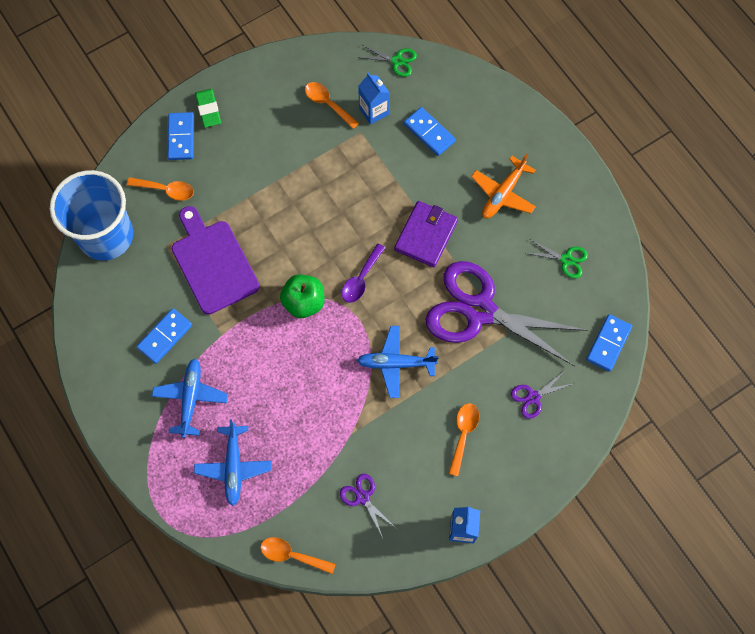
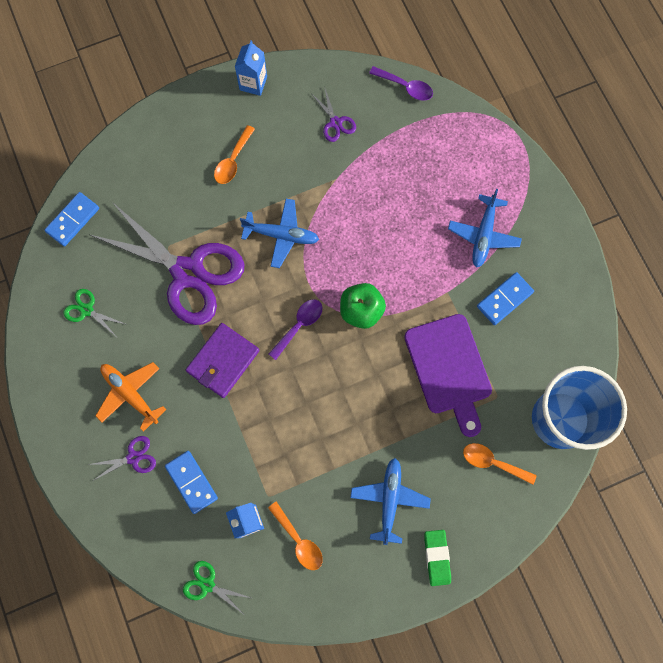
camera: 170 degrees left, 5 degrees up
(181, 137) = (471, 526): blue domino -> none
(234, 467) = (449, 167): blue plane -> blue plane (389, 500)
(292, 555) = (405, 87): orange spoon -> purple spoon
(503, 193) = (130, 394): orange plane -> orange plane turned 90 degrees counterclockwise
(533, 397) = (159, 183): purple scissors -> purple scissors (133, 458)

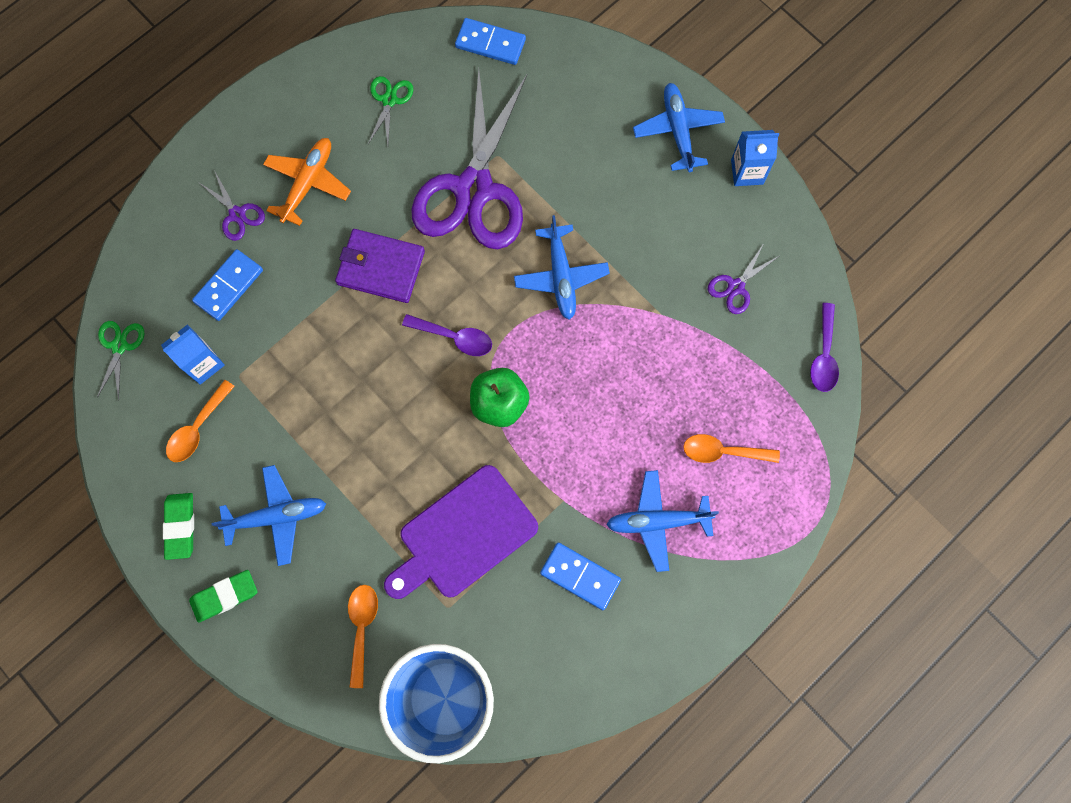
camera: 70 degrees right, 0 degrees up
(202, 116) = (678, 131): none -> blue plane
(233, 161) = (634, 186): orange spoon -> orange spoon (722, 452)
(372, 576) = (180, 526): none -> green eraser

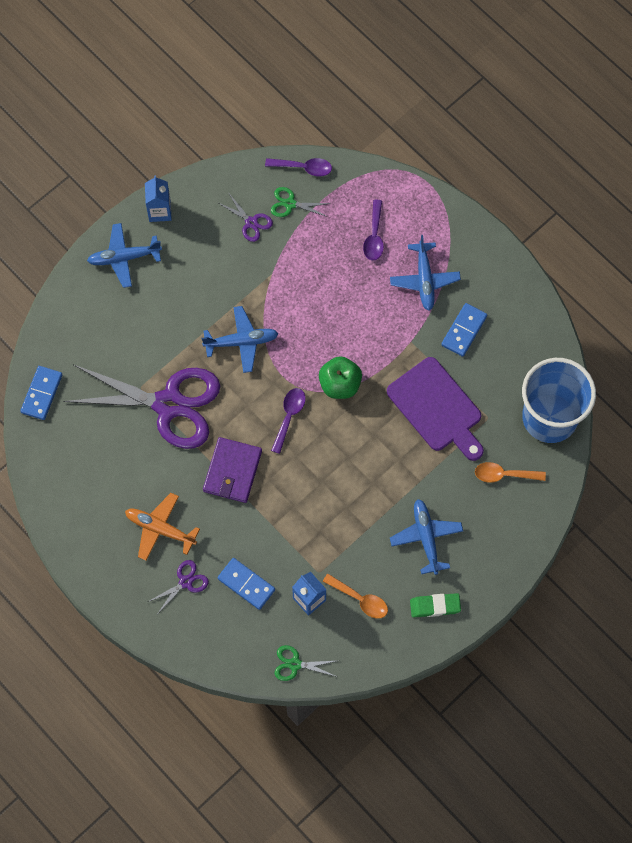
camera: 90 degrees left, 5 degrees down
(225, 596) = (485, 571): green eraser -> none
(389, 100) = (89, 469): green scissors -> green scissors (290, 204)
(722, 452) = (374, 236): orange spoon -> purple spoon

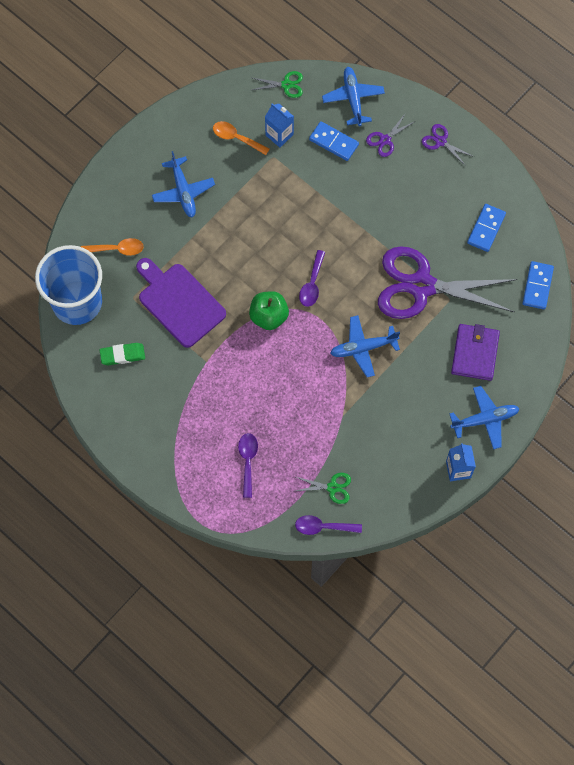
camera: 175 degrees right, 0 degrees up
(160, 529) = (413, 180): orange plane -> none
(232, 471) = (357, 233): purple wallet -> purple wallet (475, 353)
(251, 222) = (368, 465): purple scissors -> purple scissors (440, 141)
(424, 280) = (197, 421): blue plane -> blue plane (353, 99)
(435, 606) = (173, 138): green eraser -> green eraser (122, 355)
(464, 331) = (157, 375): blue domino -> blue domino (486, 228)

